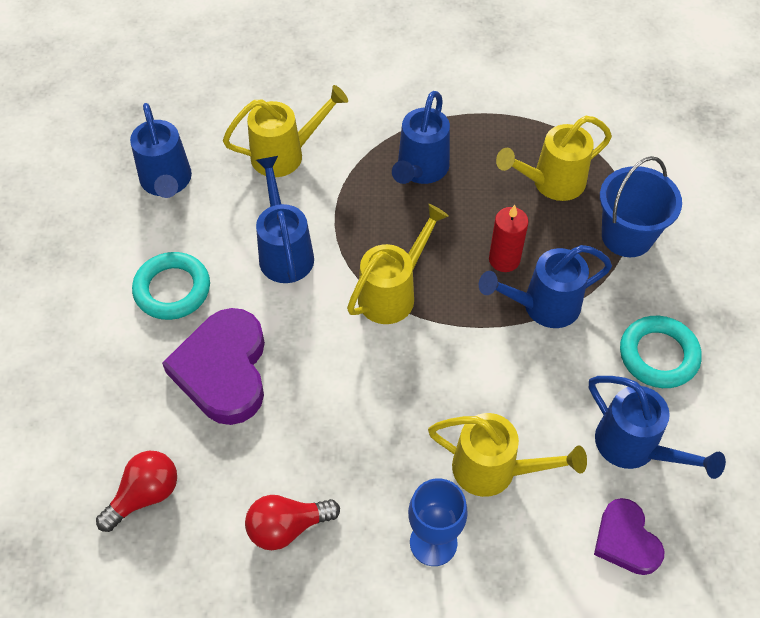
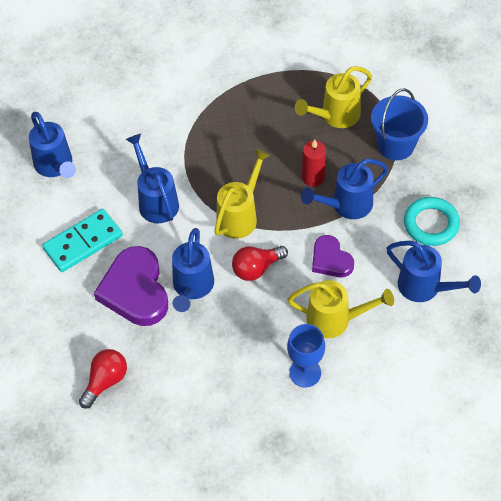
camera: 10 degrees left, 0 degrees up
(172, 289) = (83, 242): turquoise ring -> turquoise domino
(285, 154) = (137, 129): yellow watering can -> none
(287, 527) = (206, 382): red light bulb -> red light bulb (256, 268)
(420, 170) = (239, 123): blue watering can -> blue watering can (192, 287)
(626, 540) = (429, 346): purple heart -> purple heart (331, 260)

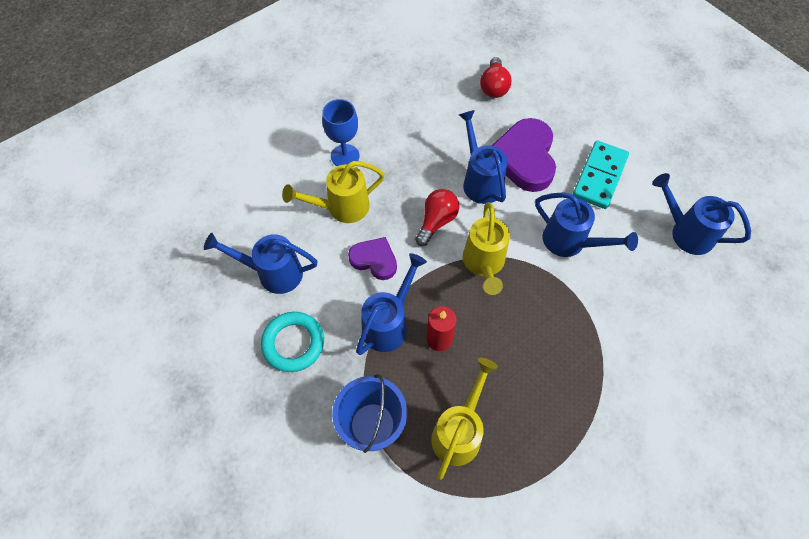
camera: 150 degrees right, 5 degrees up
(135, 290) = (524, 158): purple heart -> purple heart turned 135 degrees counterclockwise

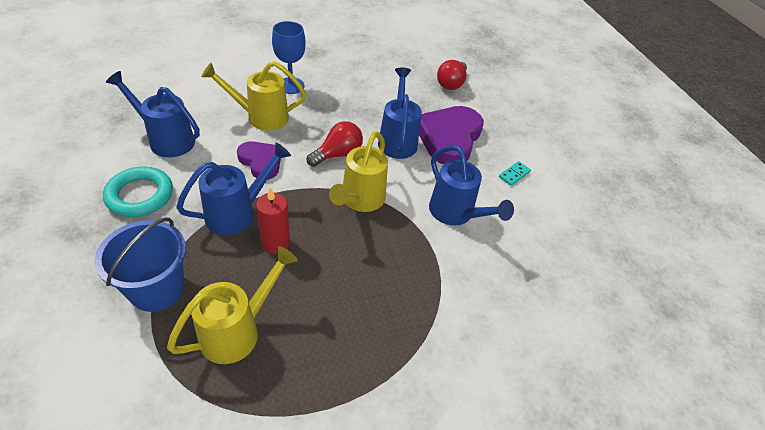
camera: 15 degrees right, 15 degrees down
(599, 176) = (514, 174): turquoise domino -> turquoise domino, size x0.45
(686, 233) = (582, 248): blue watering can -> none

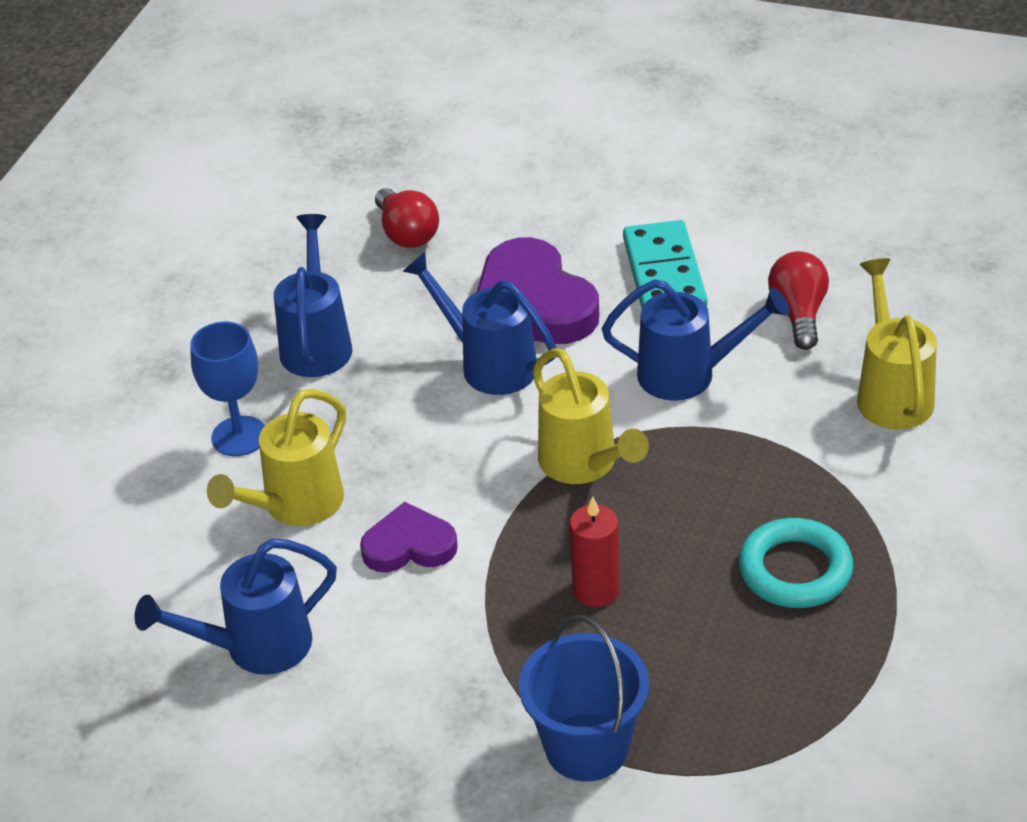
camera: 45 degrees left, 5 degrees down
(140, 195) = (372, 717): turquoise ring -> turquoise ring (795, 570)
(237, 213) = (502, 613): blue watering can -> blue watering can (316, 343)
(237, 331) = (721, 683): yellow watering can -> yellow watering can (892, 393)
(337, 154) = (465, 448): red light bulb -> red light bulb (799, 313)
(514, 174) = (664, 274): turquoise domino -> turquoise domino, size x2.25

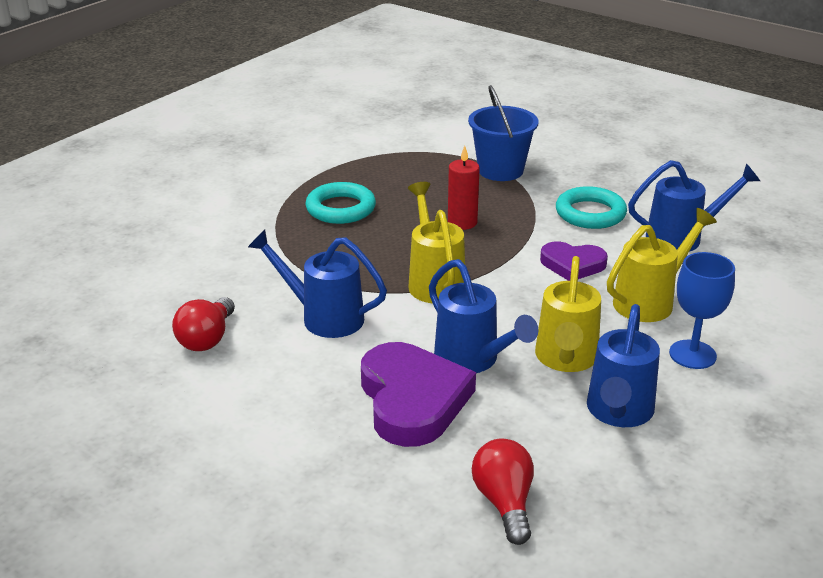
camera: 165 degrees left, 10 degrees down
(405, 668) = (590, 213): none -> turquoise ring
(664, 274) = (284, 396): turquoise domino -> none
(892, 393) = (196, 275): yellow watering can -> yellow watering can (566, 359)

